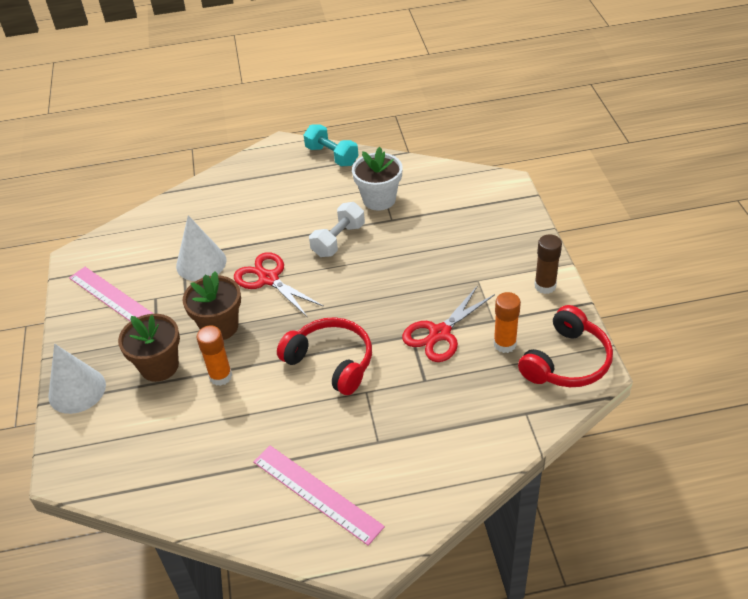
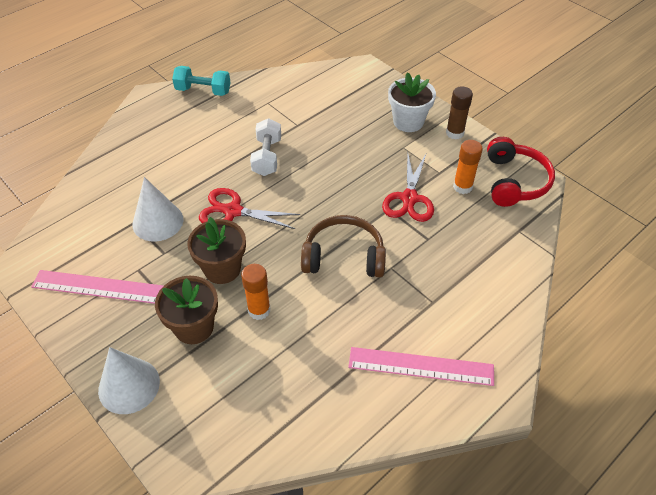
camera: 35 degrees left, 5 degrees up
(331, 362) = (343, 257): red headphones -> brown headphones
(379, 199) = (274, 113): white flower pot -> white flower pot (408, 122)

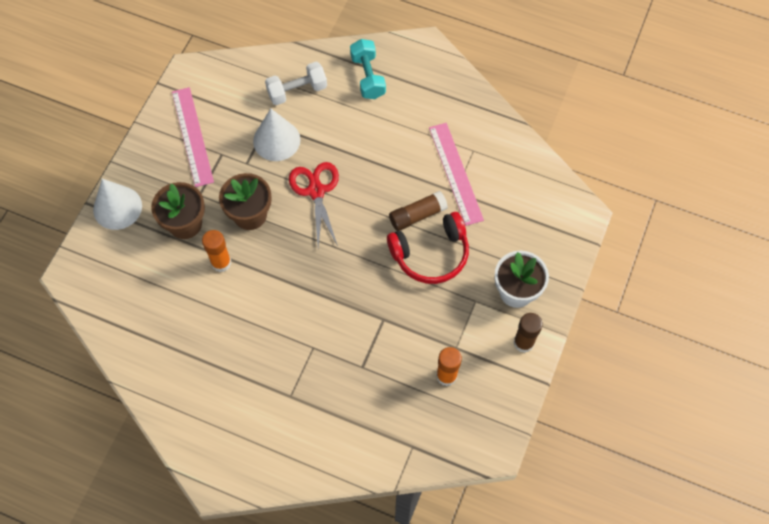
camera: 65 degrees right, 15 degrees up
(203, 91) = (458, 87): turquoise dumbbell -> turquoise dumbbell (368, 77)
(267, 157) = (397, 186): white dumbbell -> white dumbbell (297, 91)
(304, 154) = (417, 215): none -> brown glue stick
(343, 257) = (307, 303): brown headphones -> none
(409, 198) = (405, 332): red scissors -> none
(421, 366) = (219, 409): pink ruler -> pink ruler (455, 173)
(514, 181) = (480, 423): red headphones -> red headphones (431, 254)

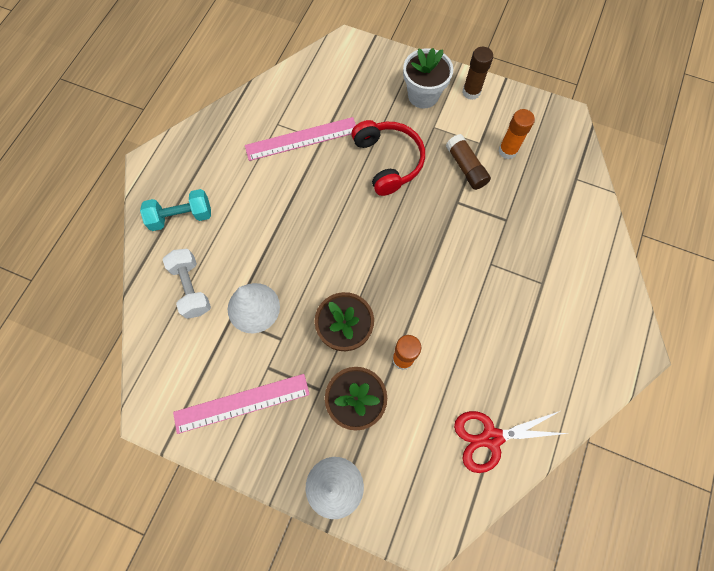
camera: 90 degrees left, 5 degrees up
(316, 191) = (318, 265): red scissors -> red scissors (491, 438)
(417, 215) = (347, 172): brown glue stick -> brown glue stick (466, 167)

